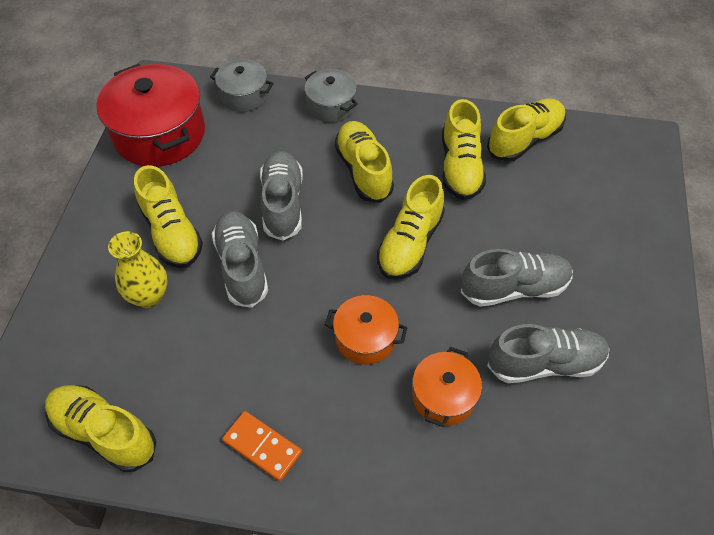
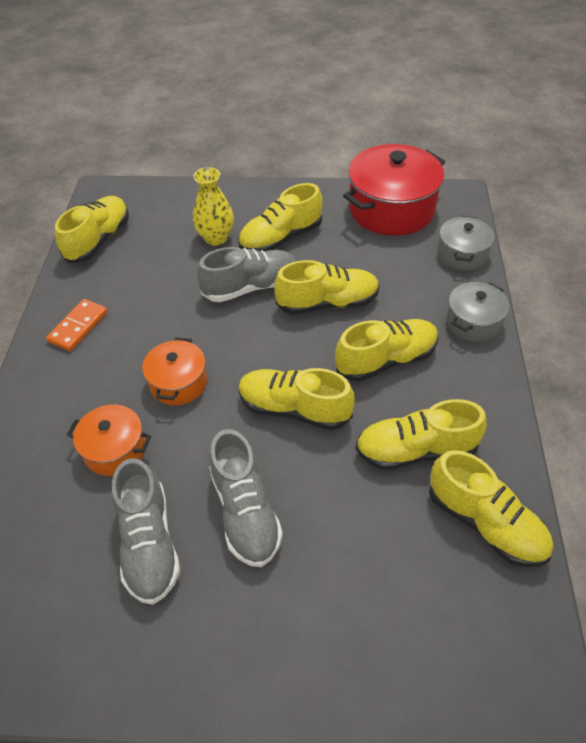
camera: 85 degrees right, 5 degrees down
(283, 203) = (328, 303): grey shoe -> yellow shoe

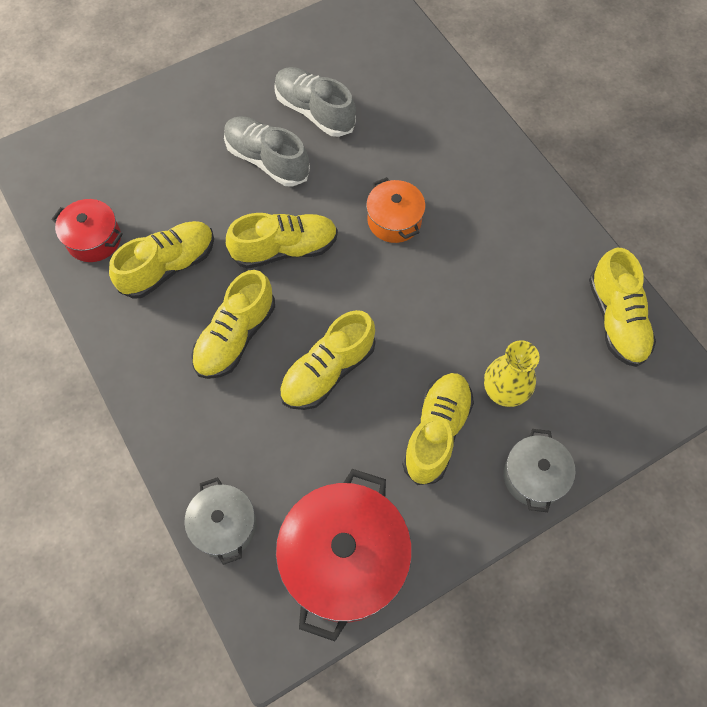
camera: 145 degrees right, 15 degrees up
(78, 327) = (526, 221): orange domino -> none
(115, 450) = (392, 149): orange pot -> none
(251, 287) = (415, 349): grey shoe -> none
(473, 322) = (173, 427): grey pot -> grey pot (534, 476)
(485, 523) = (94, 239): yellow shoe -> red pot

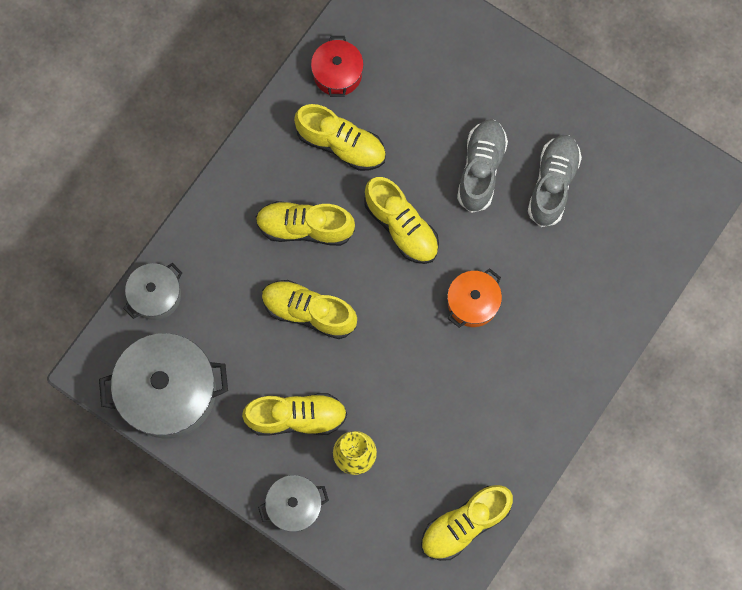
camera: 65 degrees right, 10 degrees up
(344, 559) = (169, 392): red pot -> grey pot

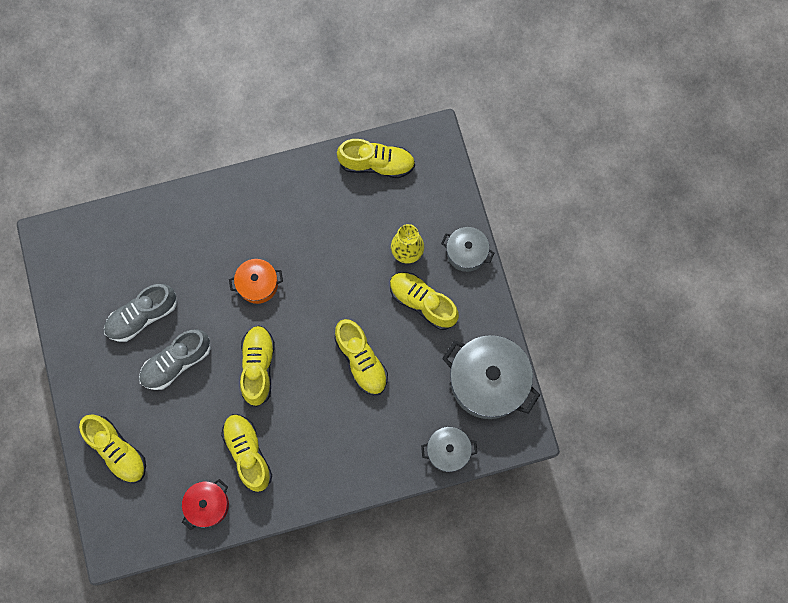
camera: 140 degrees left, 0 degrees up
(305, 227) = (318, 417): yellow shoe -> yellow shoe (117, 450)

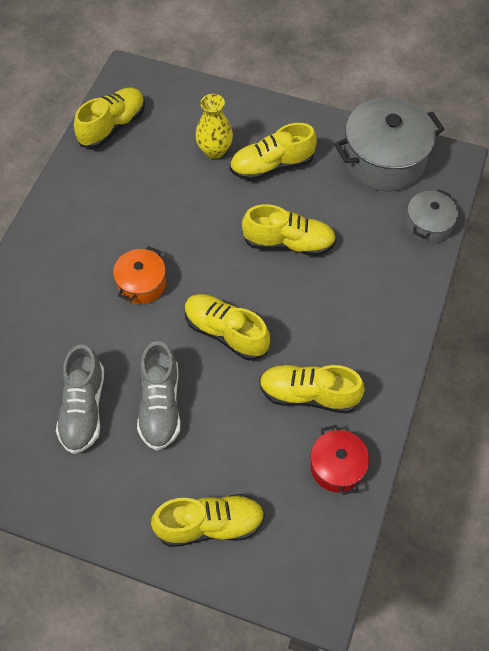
camera: 55 degrees left, 15 degrees down
(466, 253) = (252, 110): grey pot -> none

